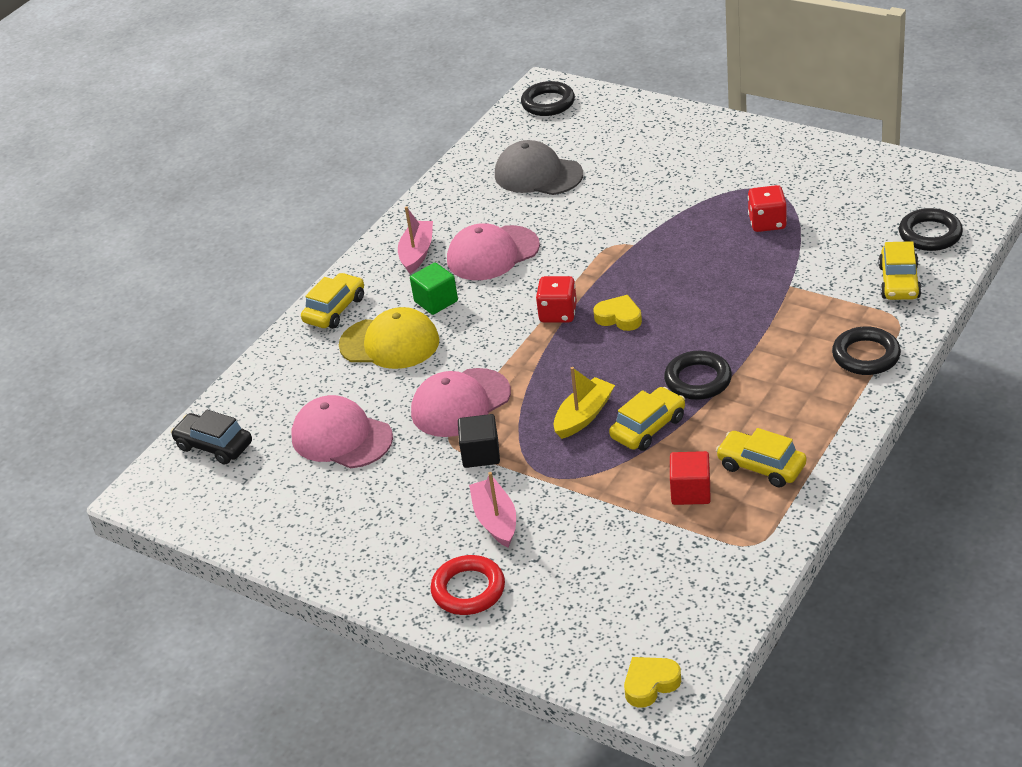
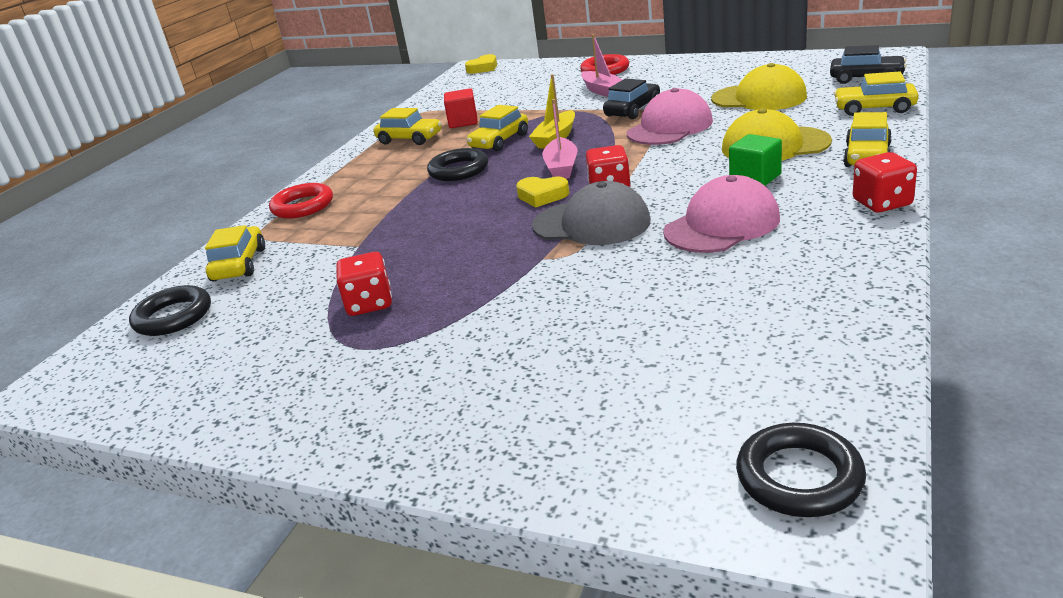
camera: 170 degrees right, 10 degrees down
(264, 381) = (874, 108): none -> yellow car
(341, 437) = (759, 98): pink cap -> yellow cap
(374, 254) = (882, 203): none -> red dice
(417, 253) = (823, 212): pink boat -> pink boat (561, 167)
(481, 454) = (632, 110): black cube -> black car
(538, 174) = (724, 326): grey cap -> grey cap (591, 223)
(866, 356) = (303, 206): black ring -> red ring

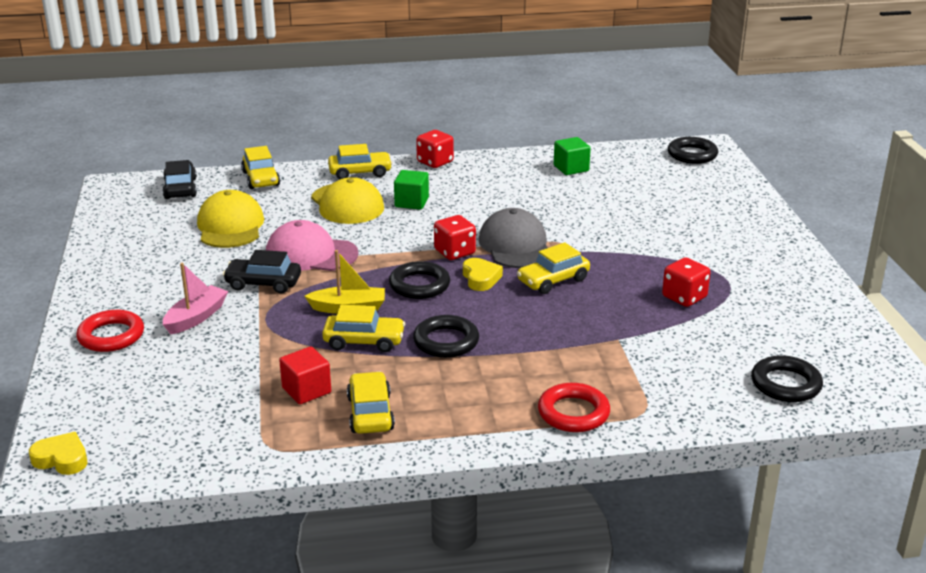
camera: 125 degrees left, 0 degrees up
(239, 264) = (696, 393): yellow car -> yellow car (553, 280)
(561, 167) = (419, 285): pink boat -> black ring
(722, 225) = (490, 202): pink cap -> none
(802, 308) = (571, 168): none -> green cube

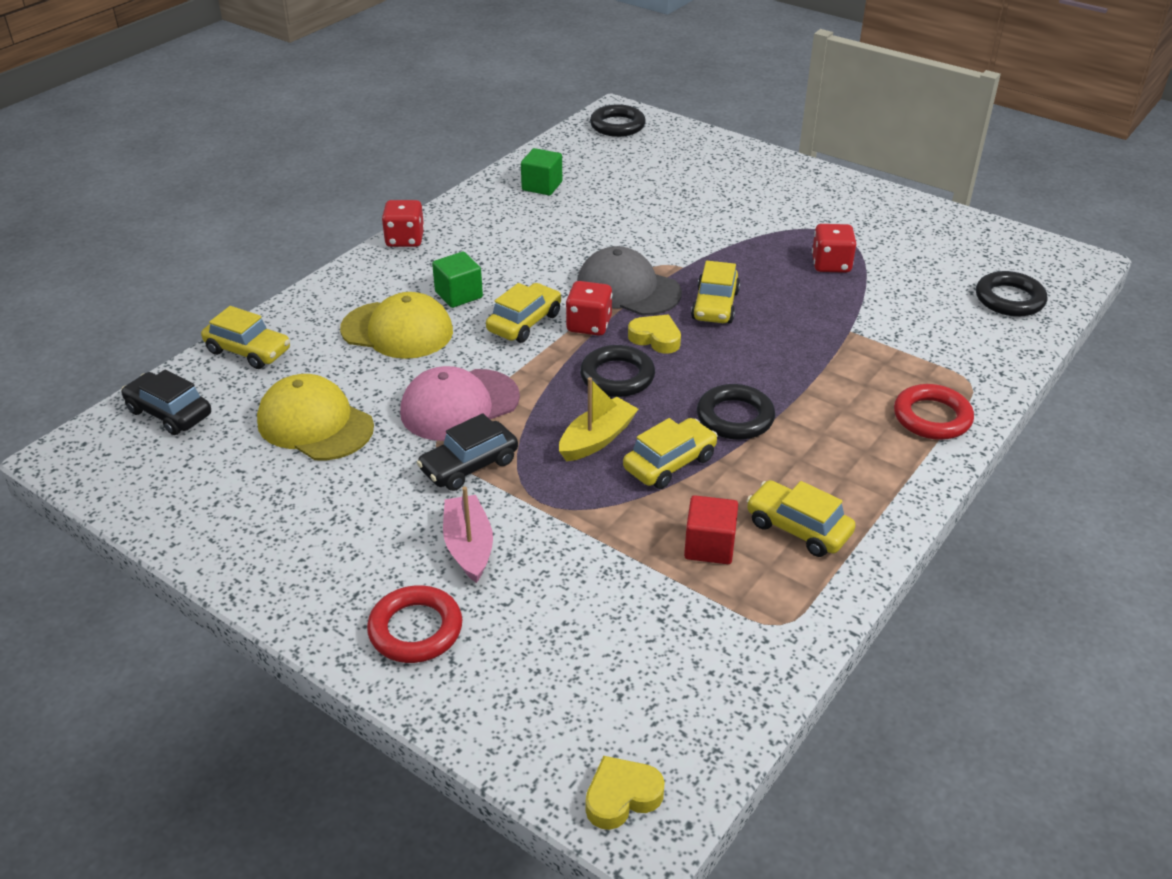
camera: 45 degrees left, 10 degrees up
(360, 172) = (348, 288): yellow car -> yellow car (524, 322)

